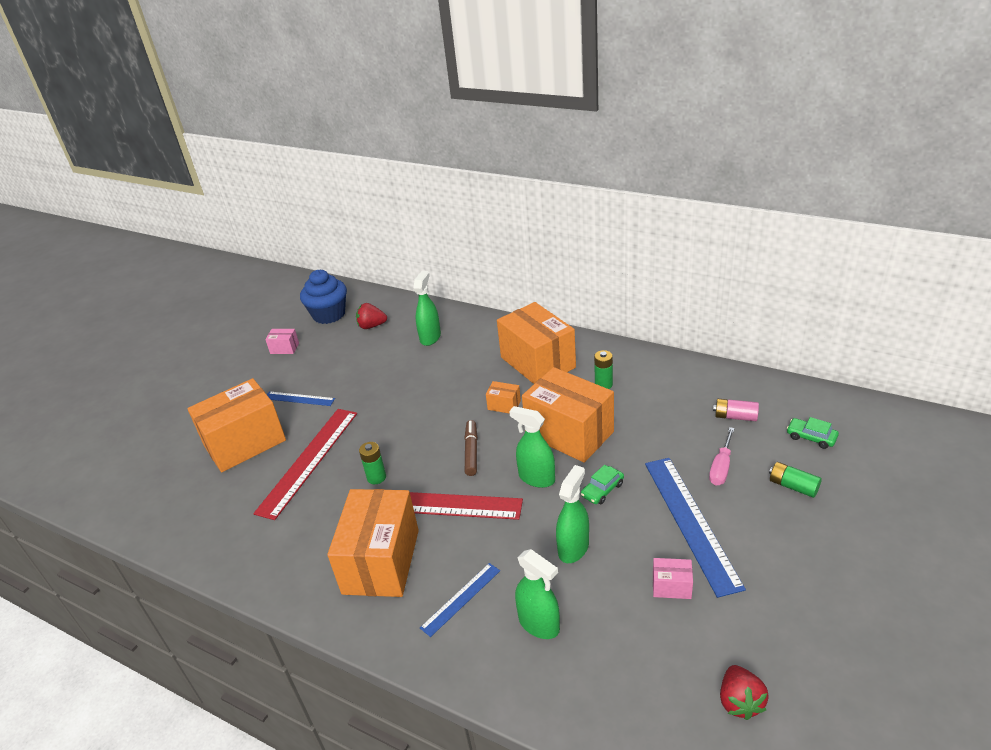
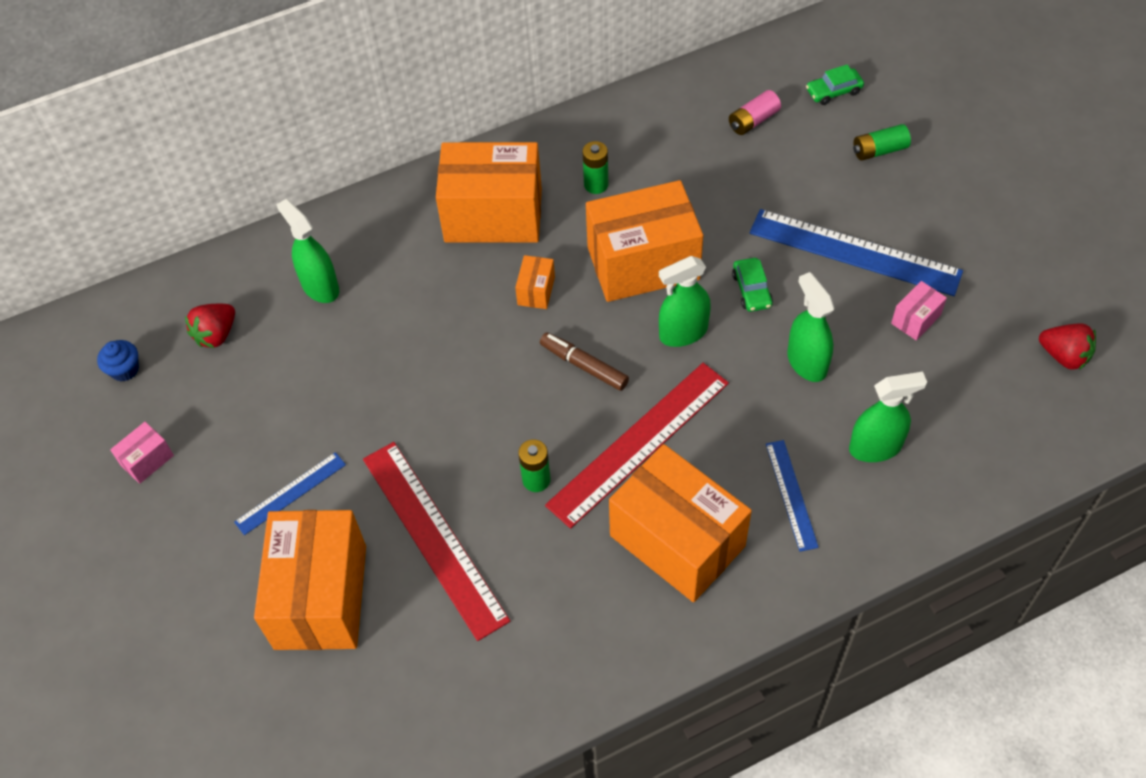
camera: 55 degrees left, 20 degrees up
(329, 314) = (125, 369): blue cupcake -> blue cupcake, size x0.49
(504, 405) = (536, 291): orange box -> orange box turned 45 degrees counterclockwise
(721, 467) = (808, 181): pink screwdriver -> none

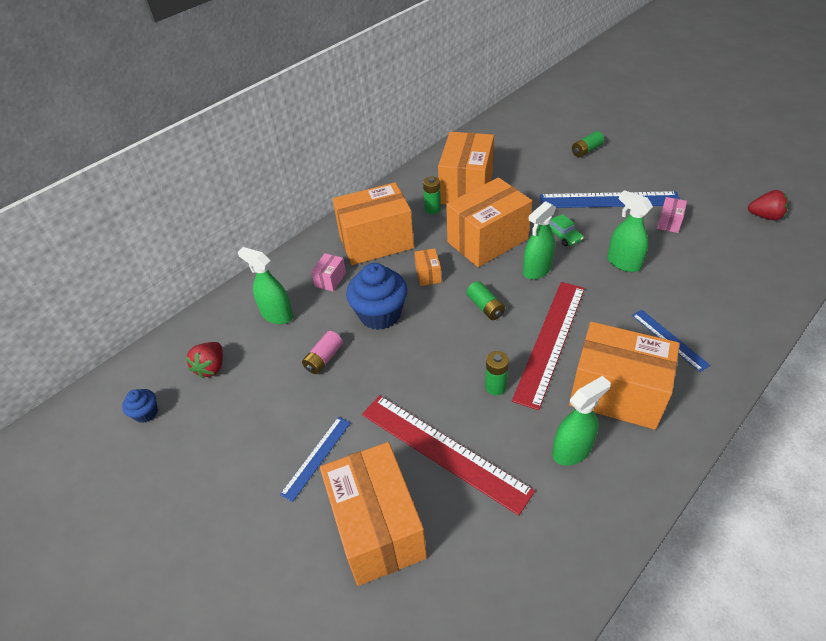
camera: 20 degrees left, 10 degrees down
(147, 460) = (188, 472): pink box -> pink box (330, 279)
(446, 330) = (380, 314): none -> blue cupcake
(584, 365) = (485, 307): brown marker -> green battery
(662, 162) = (466, 188): none -> orange box
(753, 121) = (506, 155): pink battery -> pink battery (324, 358)
(833, 91) = (541, 131): green car -> none
(875, 447) = (699, 296): green spray bottle -> green spray bottle (572, 450)

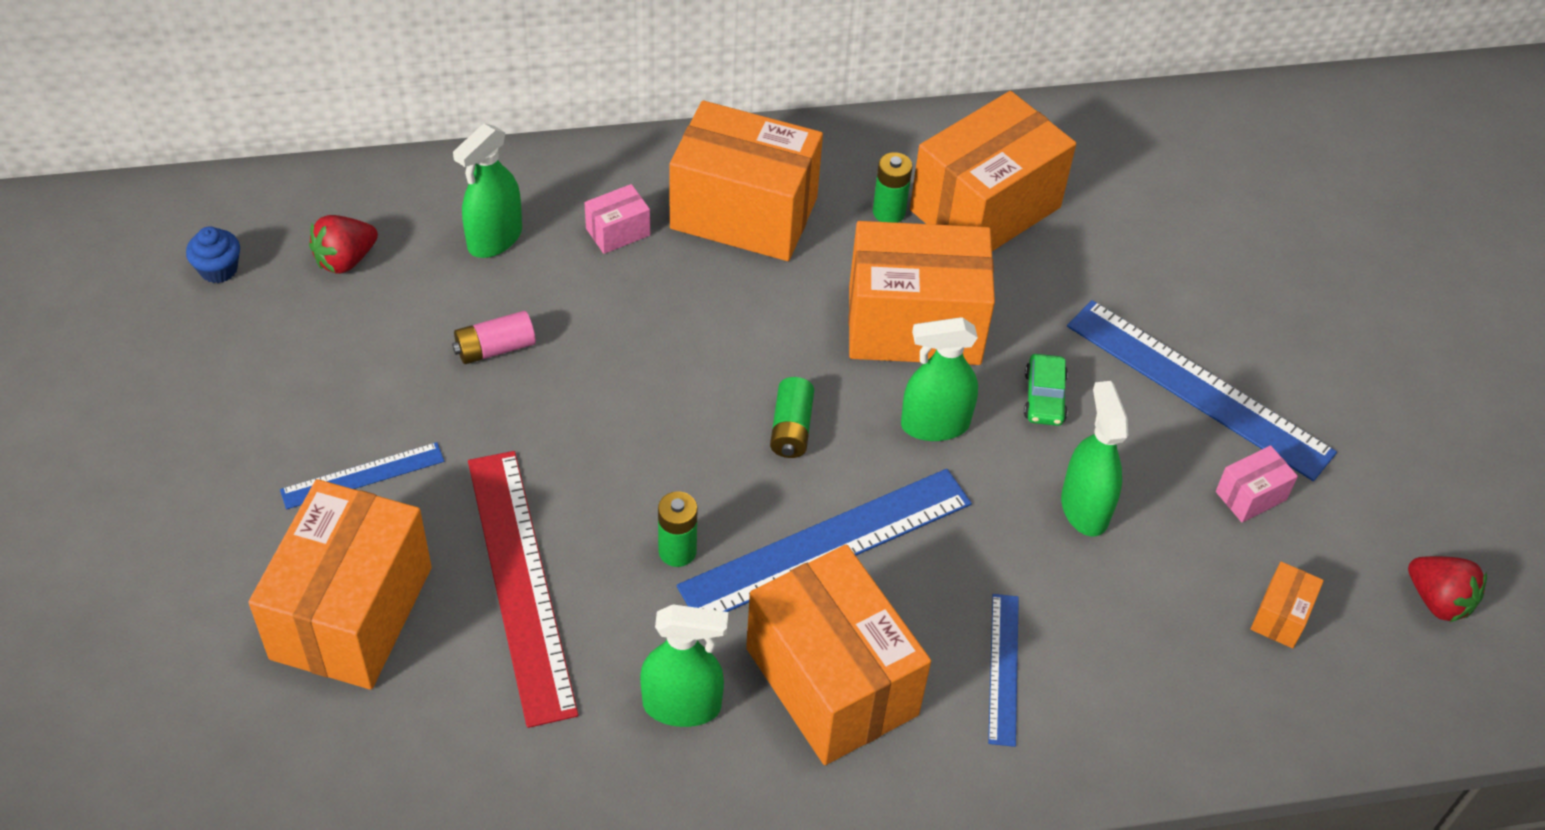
camera: 30 degrees right, 5 degrees up
(277, 315) = (494, 239): green spray bottle -> green spray bottle turned 120 degrees counterclockwise
(380, 314) = (632, 335): blue cupcake -> none
(428, 274) = (764, 320): orange box -> orange box (1281, 616)
(550, 341) = (826, 545): red ruler -> blue ruler
(586, 150) = (1277, 271): green battery -> none

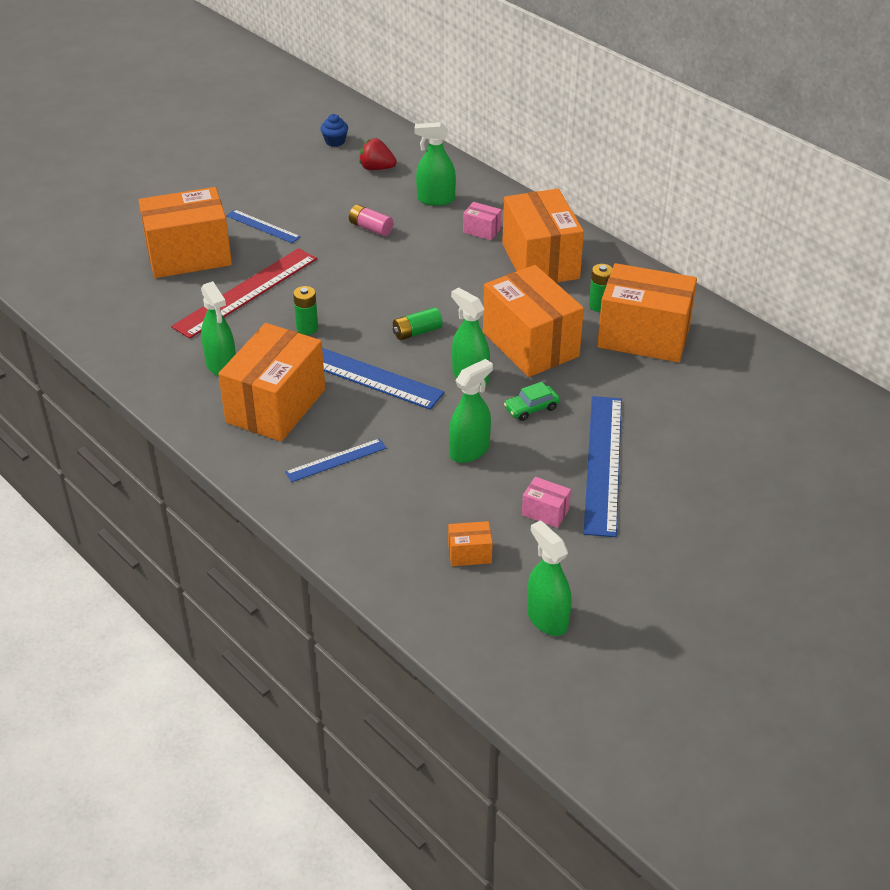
camera: 60 degrees right, 10 degrees down
(1437, 600) = (547, 619): red strawberry -> green spray bottle

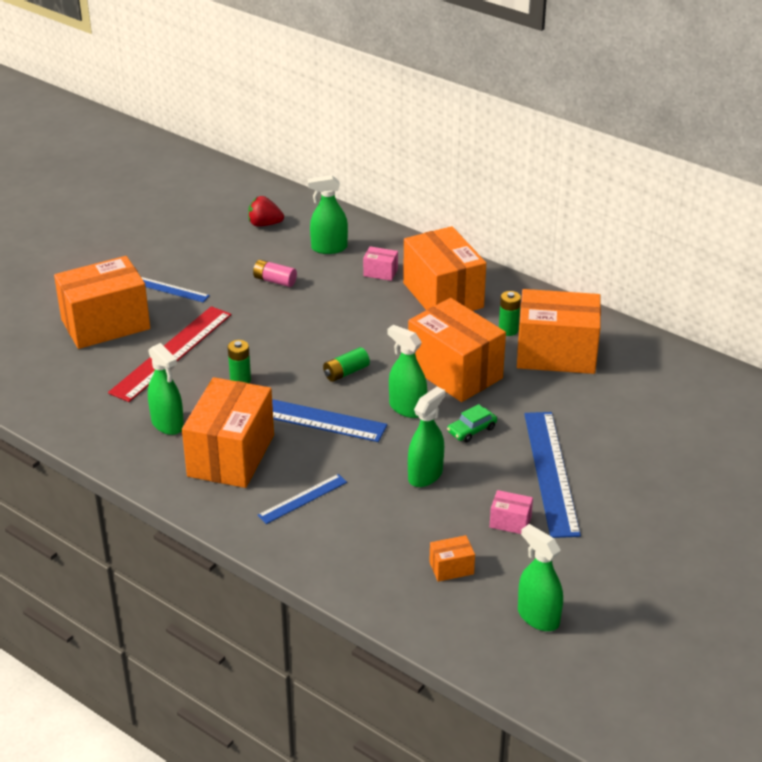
camera: 10 degrees left, 5 degrees down
(335, 141) = (217, 203): blue cupcake -> none

